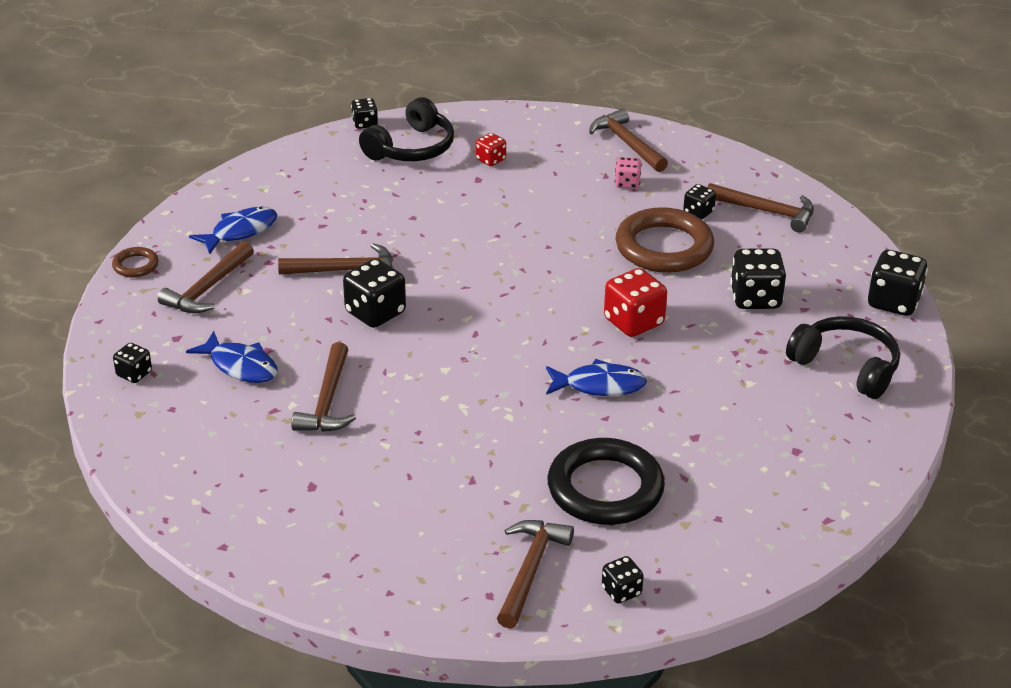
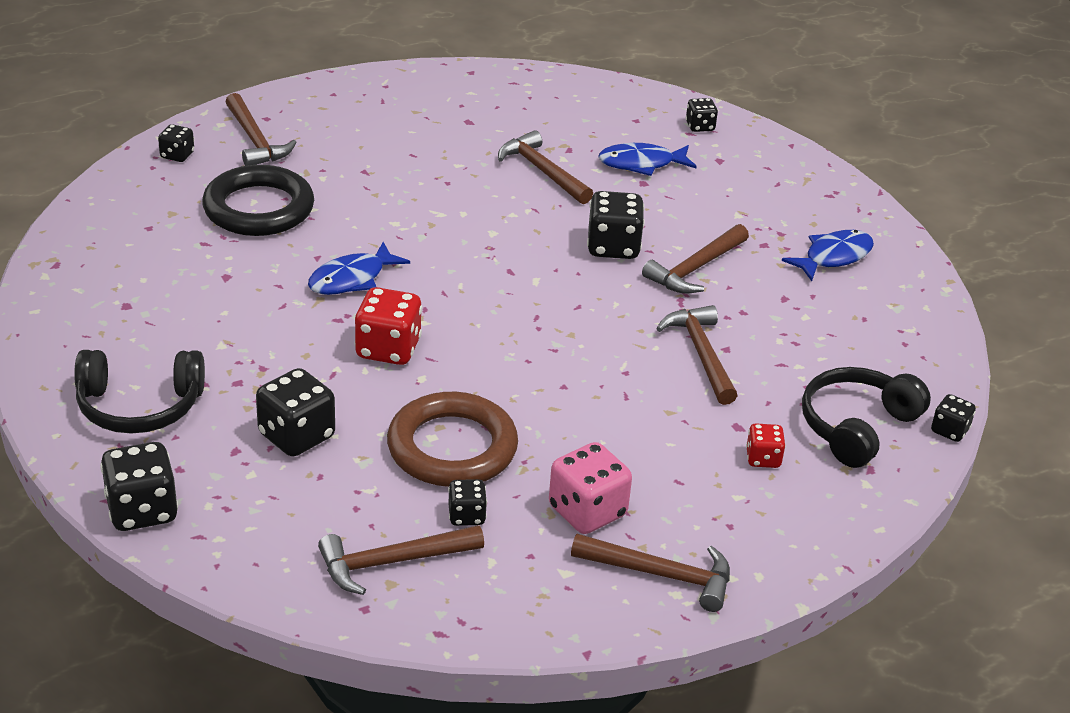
camera: 135 degrees right, 0 degrees up
(135, 265) = (849, 191): brown ring -> none
(208, 288) = (766, 202): brown hammer -> brown hammer (701, 354)
(240, 231) = (833, 257): blue fish -> blue fish turned 135 degrees counterclockwise
(411, 148) = (857, 427): black headphones -> black headphones turned 45 degrees clockwise
(627, 183) = (587, 511): pink dice -> pink dice, size x1.78

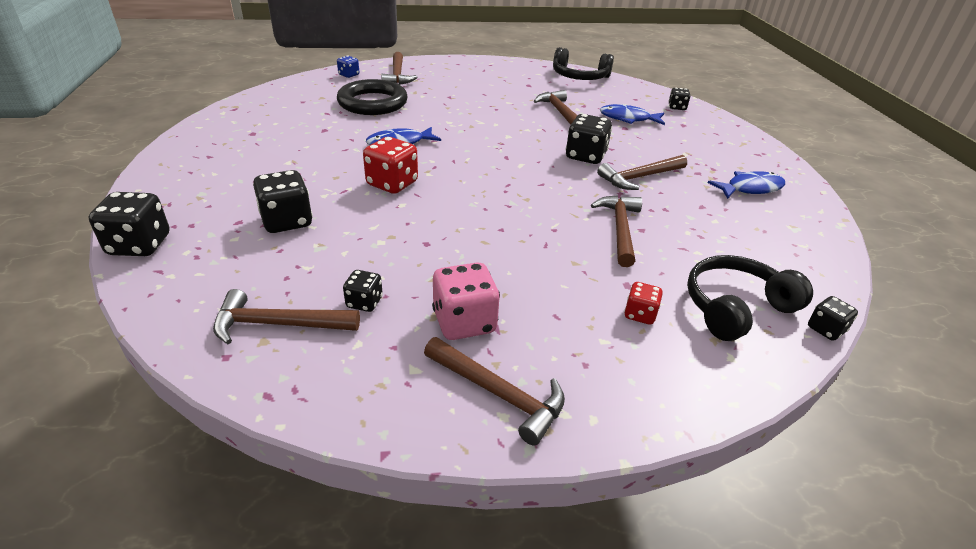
camera: 20 degrees right, 0 degrees up
(139, 406) = (205, 184): black headphones -> black headphones (579, 77)
(177, 155) = (349, 75): black dice -> blue dice
(452, 447) = (390, 252): brown ring -> none

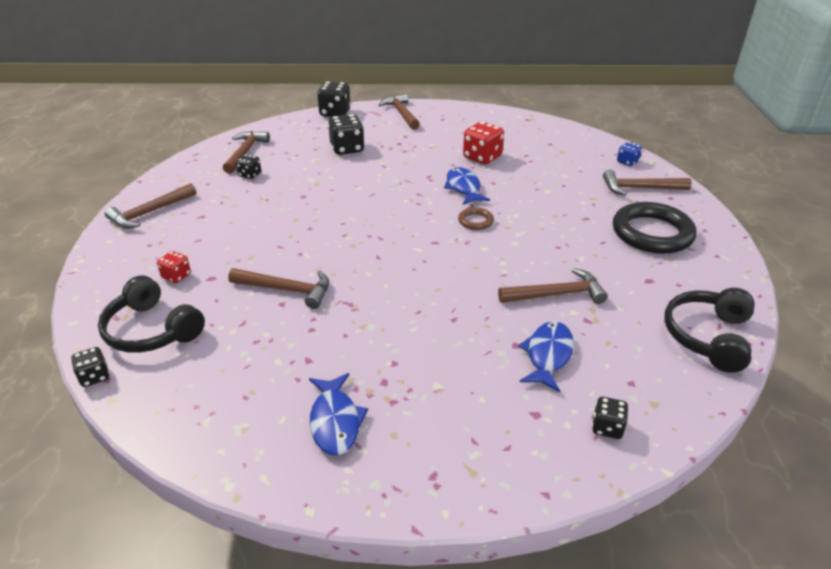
camera: 100 degrees right, 0 degrees up
(373, 103) = (555, 175): black ring -> black ring (652, 233)
(392, 184) = (391, 184): red dice -> red dice (482, 157)
(464, 139) = (475, 221): none -> brown ring
(464, 322) = (213, 206): pink dice -> none
(585, 156) = (433, 295): black dice -> none
(640, 177) = (379, 326): brown hammer -> brown hammer (401, 113)
(736, 307) = (152, 330): black headphones -> black headphones turned 150 degrees clockwise

